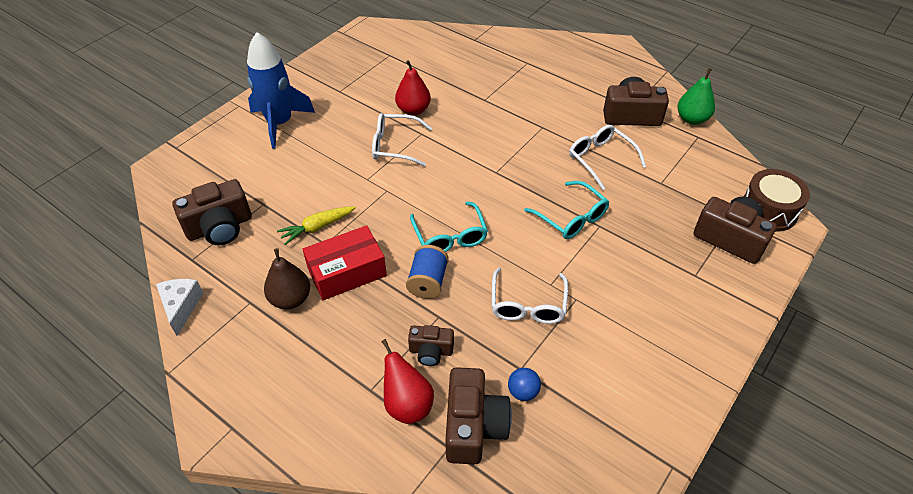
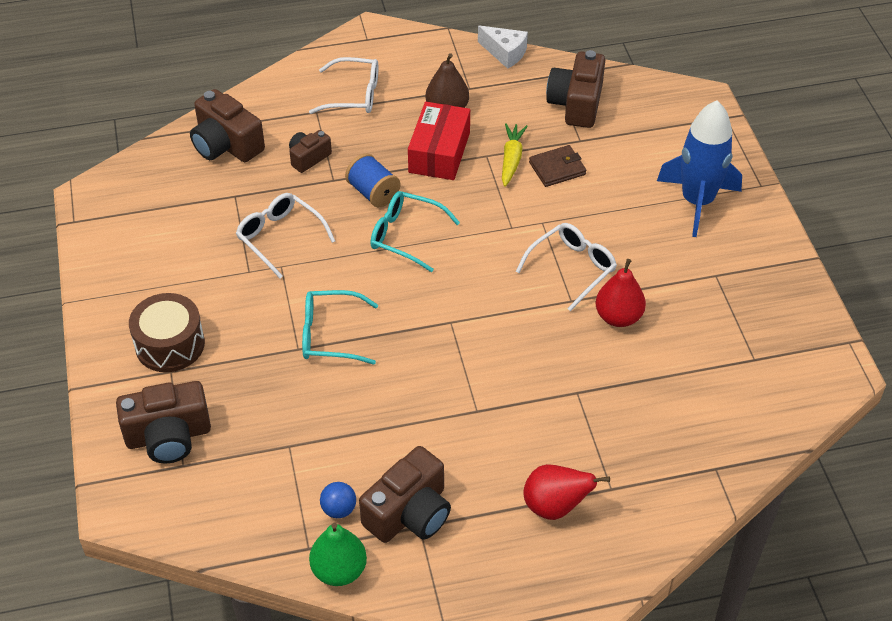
camera: 130 degrees right, 0 degrees up
(305, 199) = (557, 168): none -> brown wallet
(407, 404) = (282, 123): red pear -> red pear (555, 507)
(523, 392) = (217, 185): blue ball -> blue ball (339, 509)
(601, 159) = (375, 422): white glasses -> white glasses (354, 95)
(768, 210) = (155, 504): brown drum -> brown drum (170, 344)

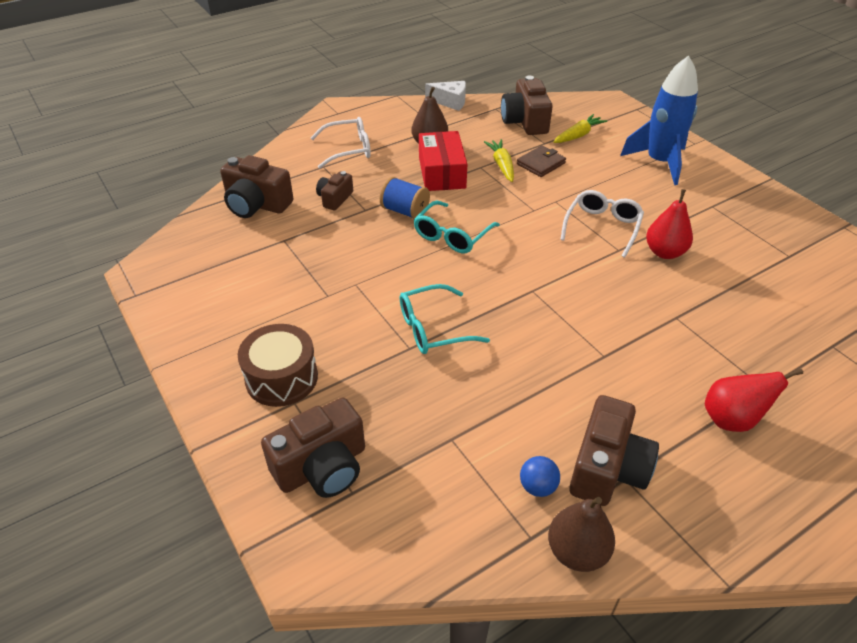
camera: 20 degrees left, 5 degrees down
(280, 237) = (342, 262): white glasses -> none
(339, 570) = (577, 551): green pear -> brown pear
(406, 236) = (452, 235): turquoise glasses -> turquoise glasses turned 60 degrees counterclockwise
(626, 139) = (578, 135): none -> yellow carrot

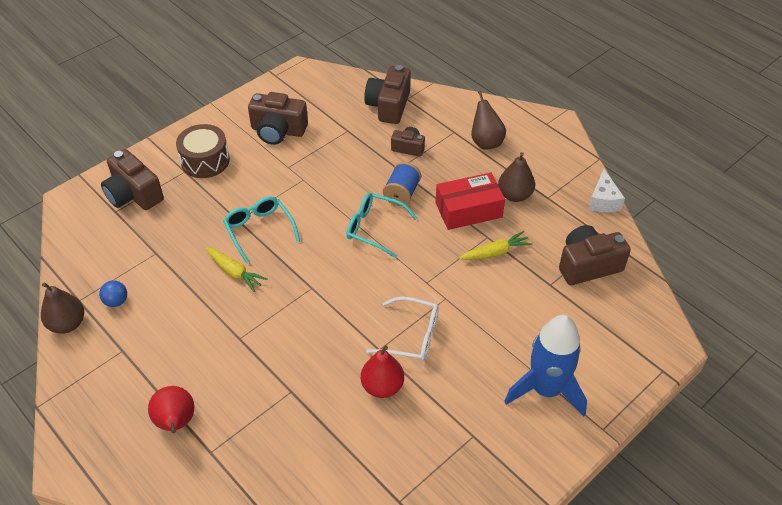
camera: 80 degrees right, 5 degrees up
(348, 149) = (486, 142): white glasses -> brown pear
(541, 164) = (508, 283): brown wallet -> none
(578, 135) = (576, 313): yellow carrot -> yellow carrot (235, 272)
(607, 468) = (130, 340): brown camera -> brown camera (278, 131)

